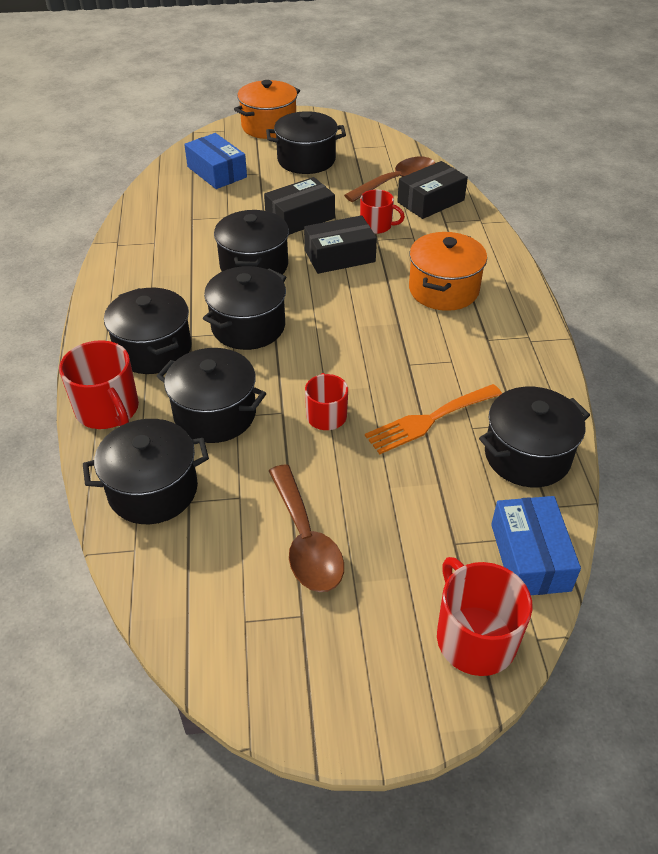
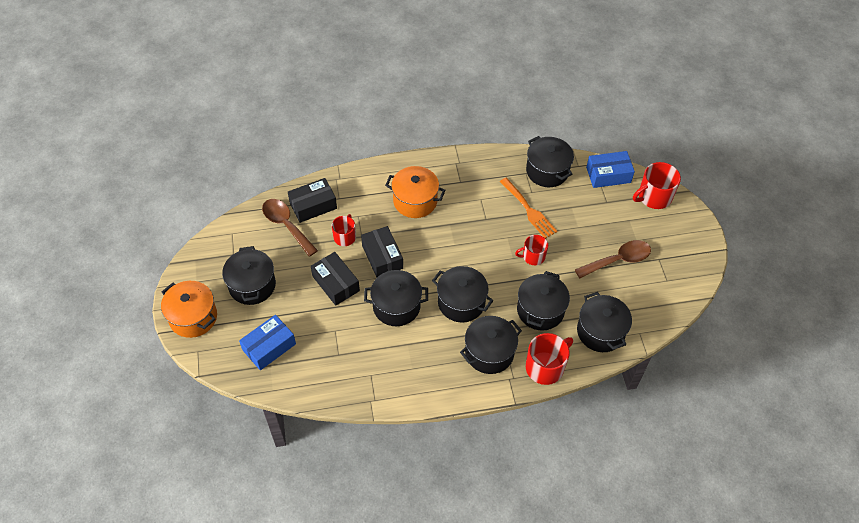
camera: 95 degrees left, 10 degrees up
(430, 201) = (313, 205): black box -> black box turned 75 degrees counterclockwise

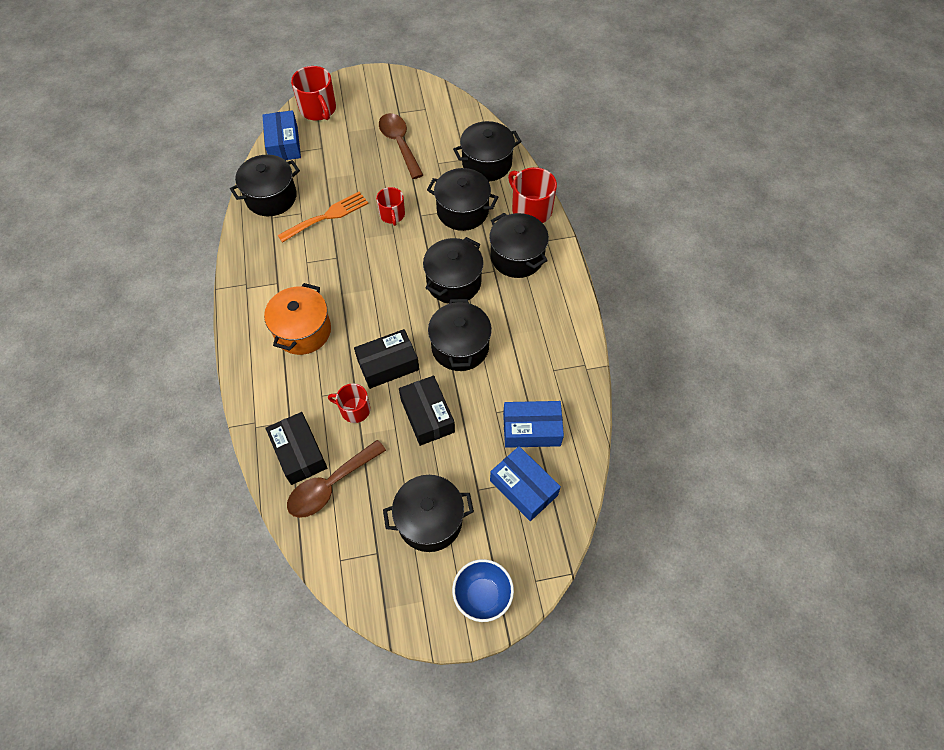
camera: 90 degrees left, 5 degrees up
(193, 317) = (482, 595): orange pot -> blue bowl
(317, 355) = (531, 429): none -> blue box
(336, 283) = (427, 415): black box -> black box turned 75 degrees counterclockwise

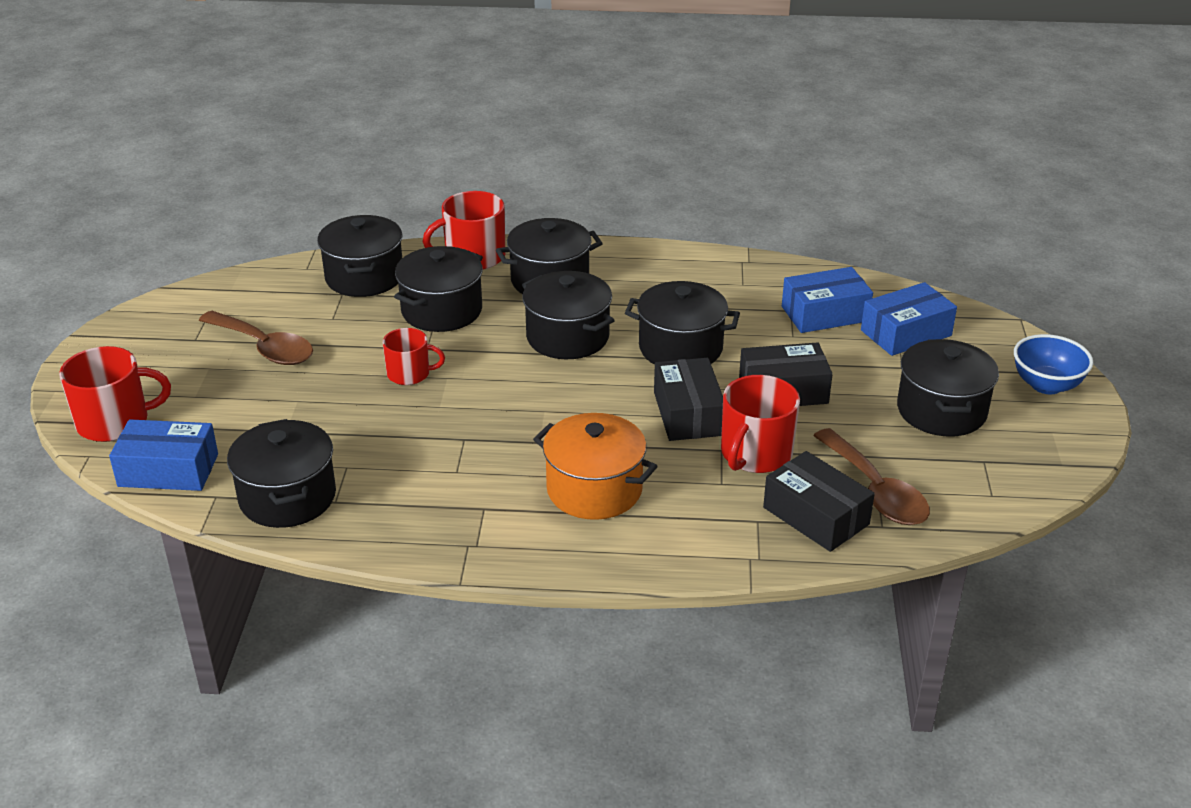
camera: 75 degrees left, 25 degrees down
(299, 453) = (816, 516): black box -> black box turned 60 degrees clockwise
(327, 216) = (371, 438): orange fork -> none
(354, 409) = (755, 454): red mug -> red mug, size x1.58
(399, 144) = (265, 348): brown spoon -> brown spoon turned 135 degrees counterclockwise
(531, 429) = (825, 314): blue box -> blue box turned 60 degrees clockwise

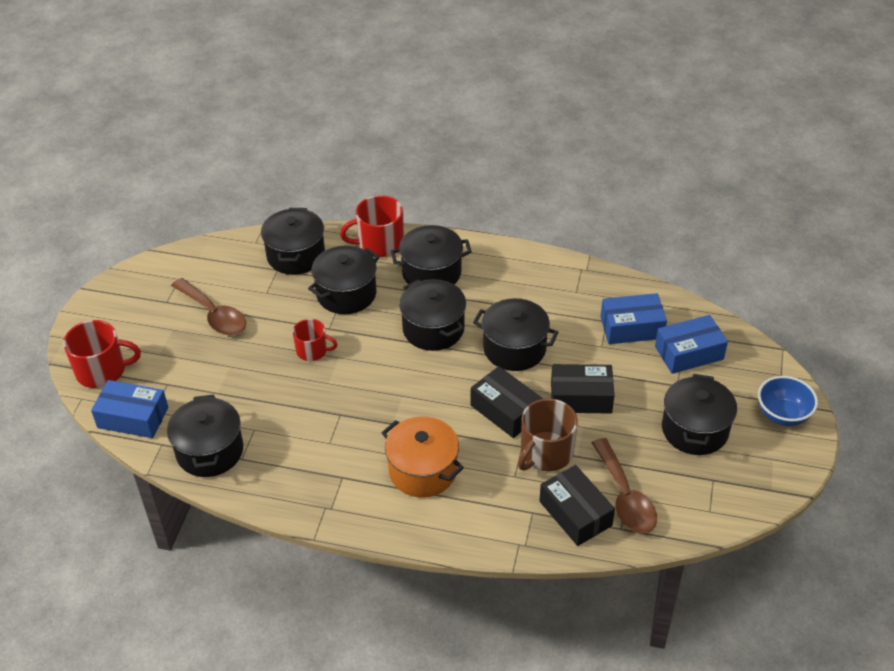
camera: 10 degrees right, 10 degrees up
(688, 413) = (505, 410): black box -> black box turned 45 degrees counterclockwise
(755, 454) = (545, 453): red mug -> brown mug

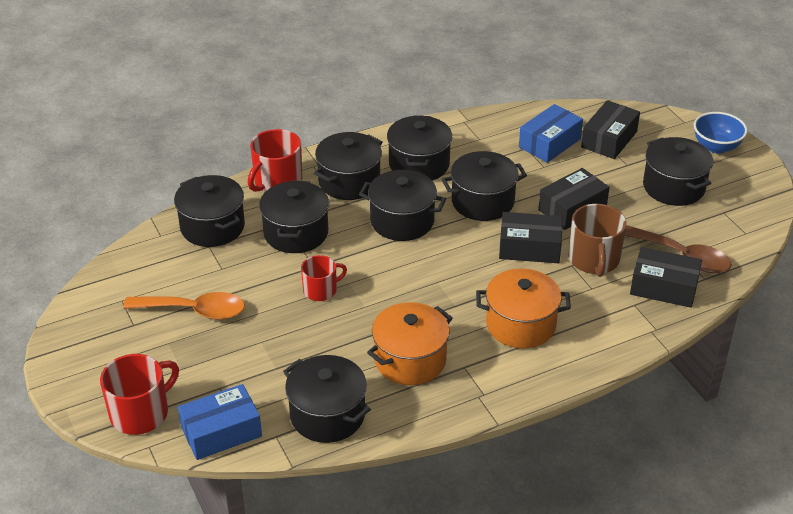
camera: 40 degrees left, 5 degrees down
(214, 315) = (194, 311): brown spoon -> orange spoon
(311, 446) = (410, 360): none -> orange pot
(501, 287) = (419, 164): none -> black pot
(689, 353) = (609, 139): blue box -> black box

